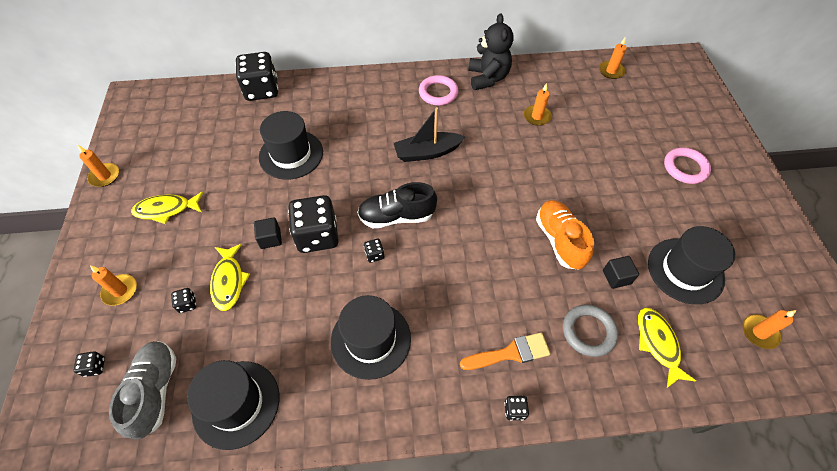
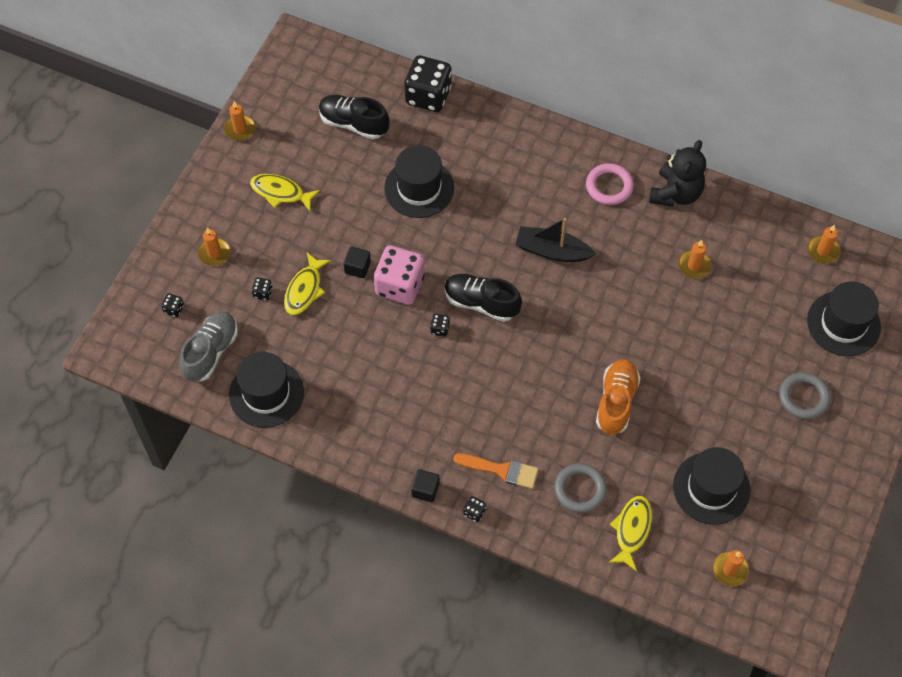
camera: 30 degrees right, 5 degrees up
(209, 132) = (353, 123): none -> black shoe
(317, 236) = (400, 285): black dice -> pink dice
(371, 339) = (394, 399): black hat -> black hat (843, 323)
(616, 277) = (642, 460): black cube -> black cube (425, 490)
(685, 168) = (803, 397): pink ring -> grey ring

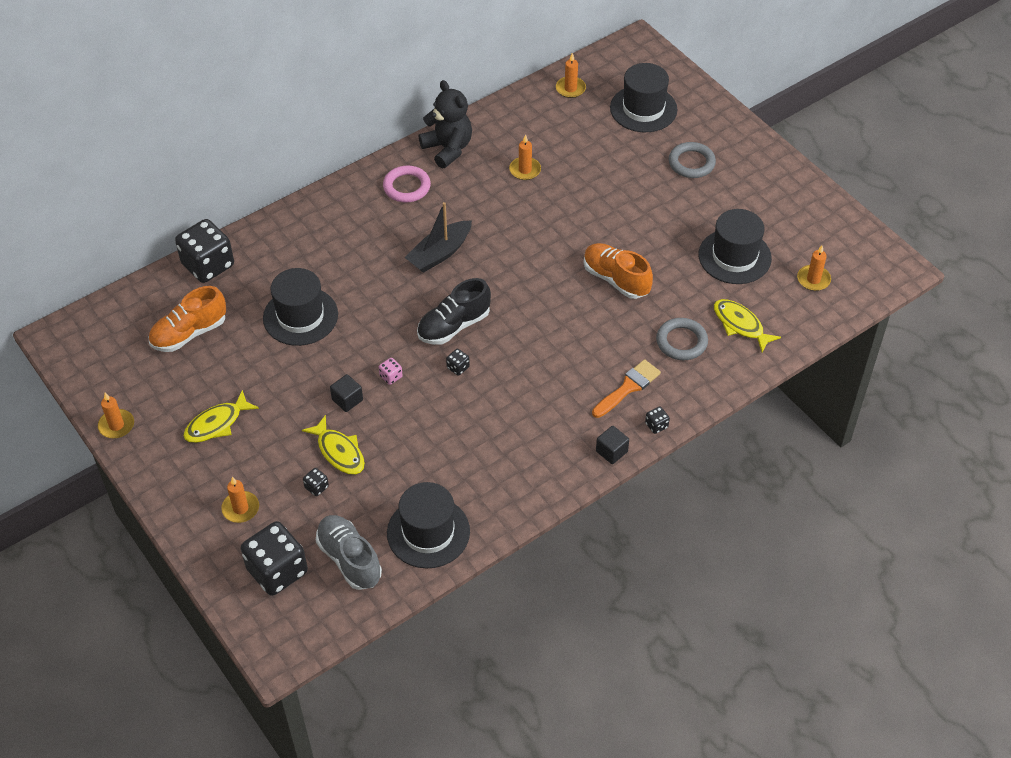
camera: 60 degrees left, 10 degrees down
(174, 309) = (277, 571): black dice -> black dice, size x2.47
(353, 123) = (189, 333): black shoe -> orange shoe
(400, 285) = (391, 376): pink dice -> pink dice, size x0.40

